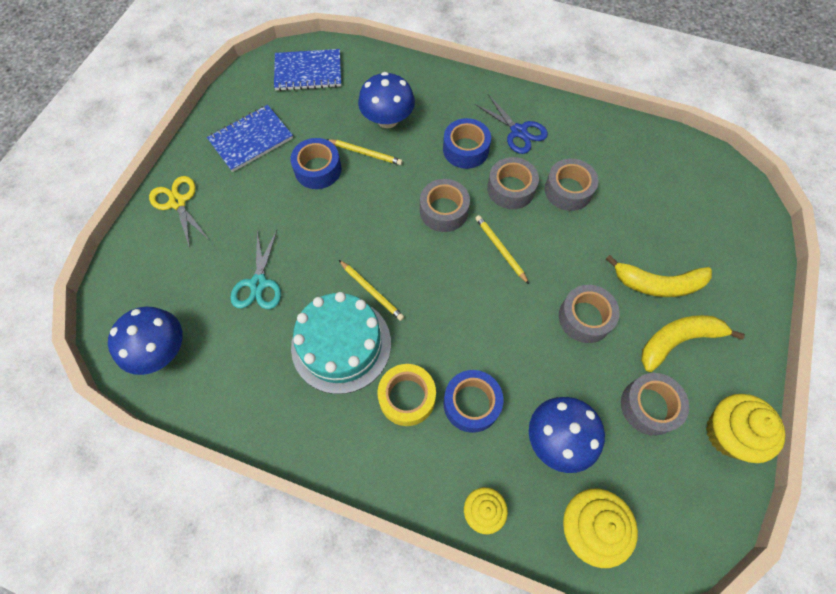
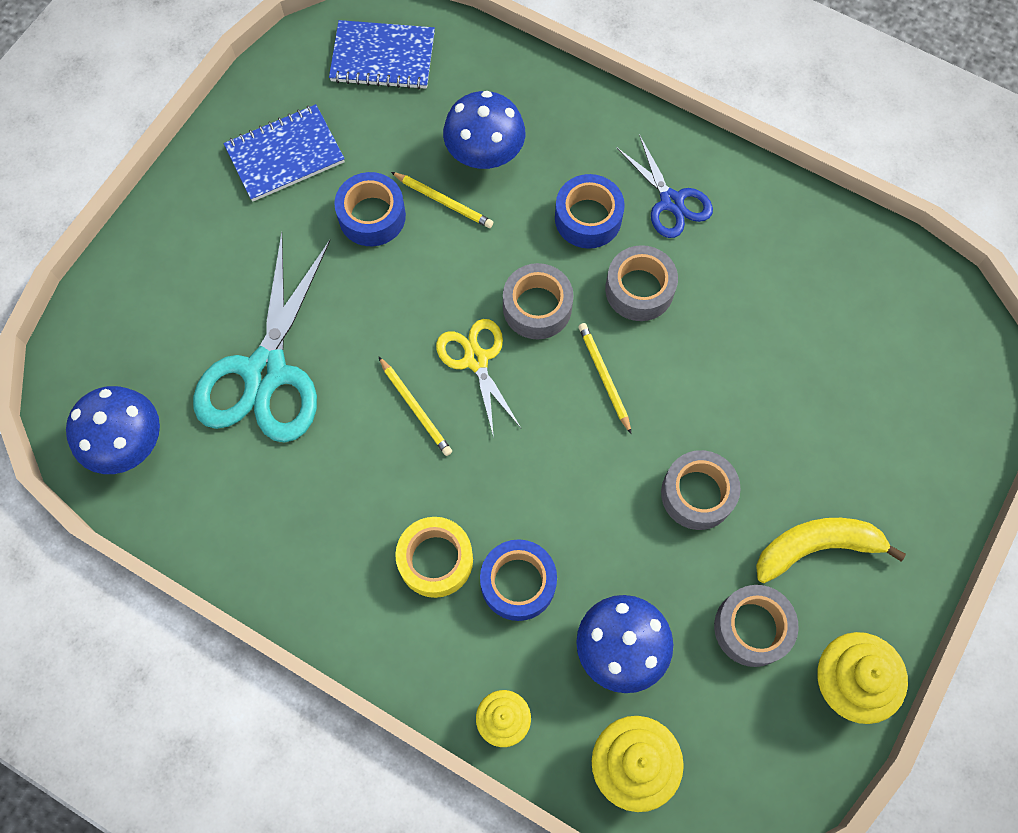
camera: 10 degrees right, 5 degrees up
(178, 202) = (172, 236): yellow scissors -> yellow scissors (476, 360)
(258, 283) = (266, 372): turquoise scissors -> turquoise scissors, size x1.81
(341, 344) = (362, 475): turquoise cake -> none
(568, 190) = (721, 304): grey tape -> none
(657, 284) = (811, 463): yellow banana -> none

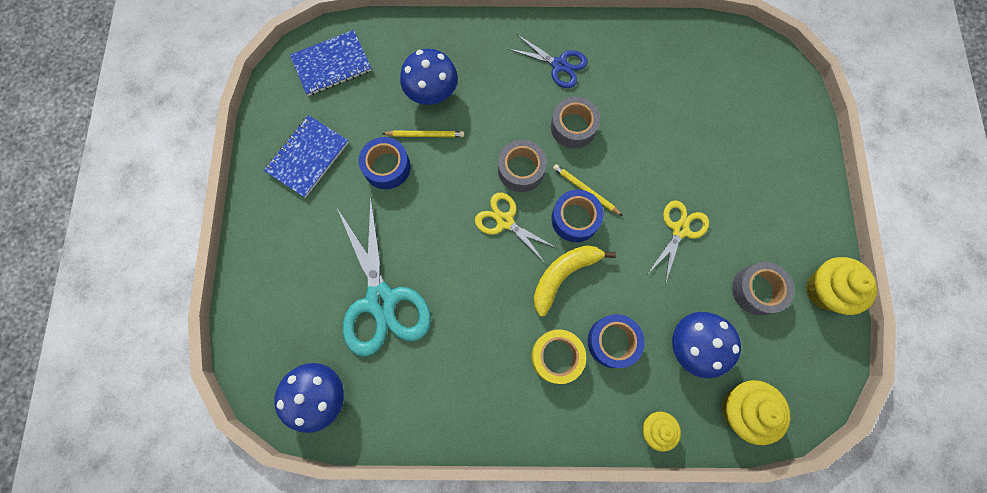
camera: 30 degrees left, 5 degrees up
(415, 408) = (487, 271): yellow pencil -> none
(588, 218) = (517, 100): blue tape -> blue tape (575, 219)
(697, 494) = (680, 230): grey tape -> yellow scissors
(817, 547) = (762, 223): yellow banana -> yellow banana (563, 275)

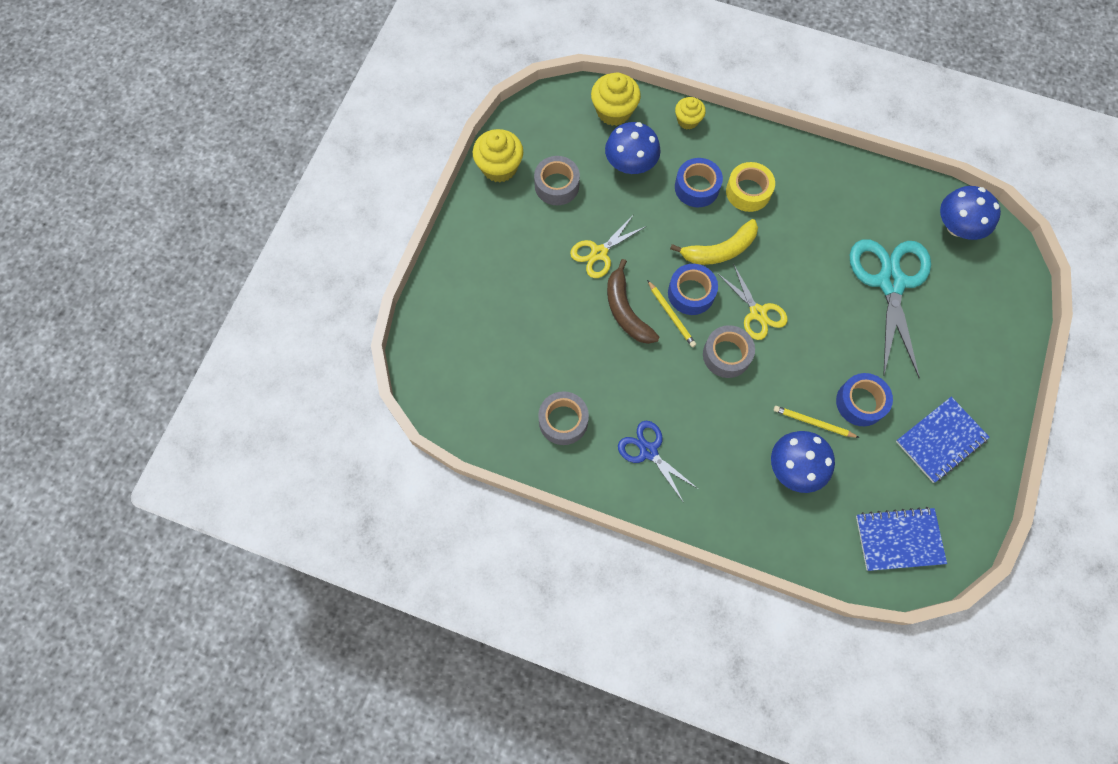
camera: 160 degrees left, 5 degrees down
(573, 127) = (659, 379): grey tape -> grey tape (563, 421)
(629, 180) = (626, 310): none -> brown banana

